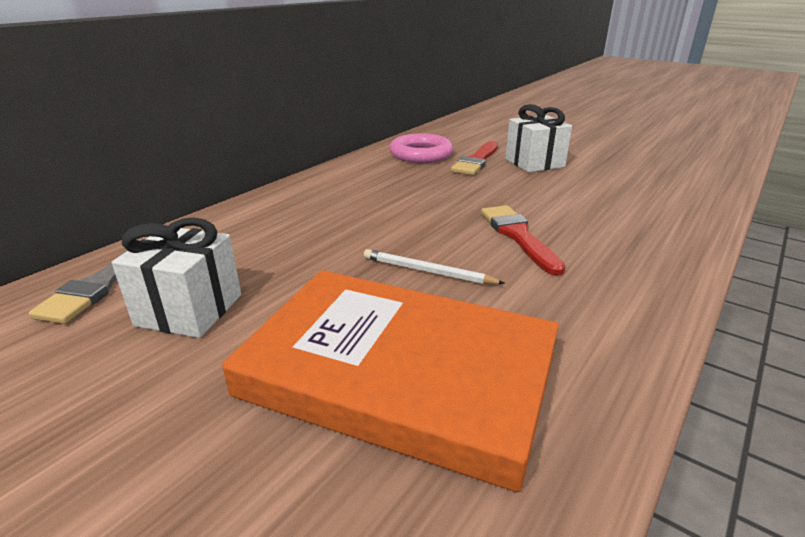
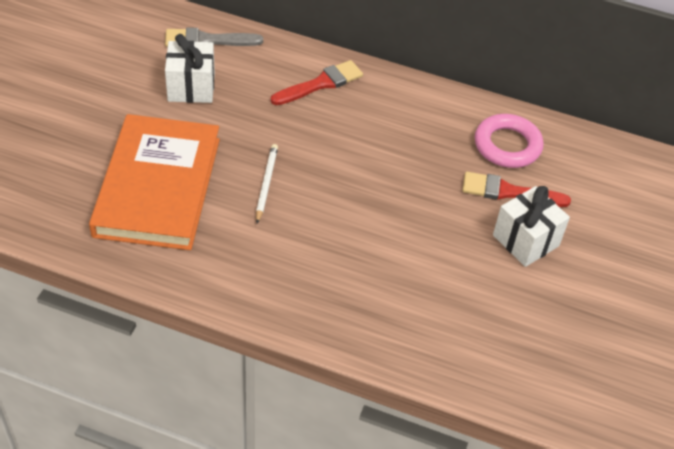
camera: 70 degrees right, 20 degrees up
(518, 236) = (339, 231): red brush -> red brush (320, 84)

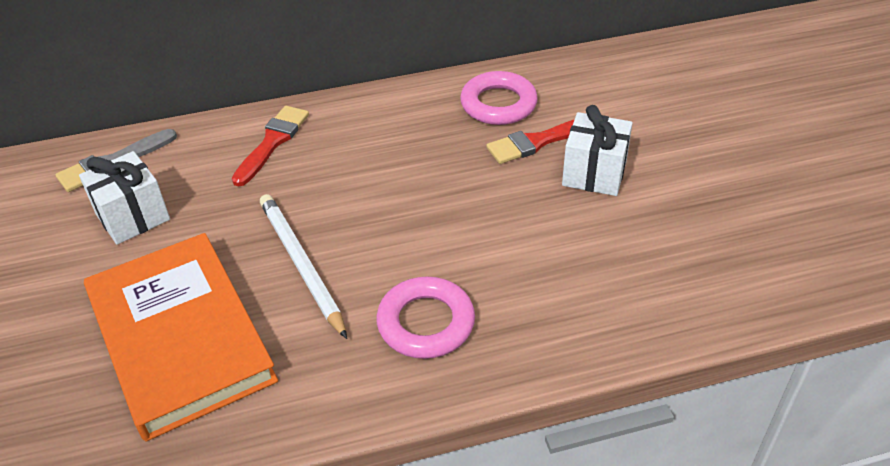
camera: 30 degrees left, 5 degrees down
(266, 184) = (301, 265): white pencil -> white pencil, size x1.61
(310, 271) = (426, 323): none -> pink ring

